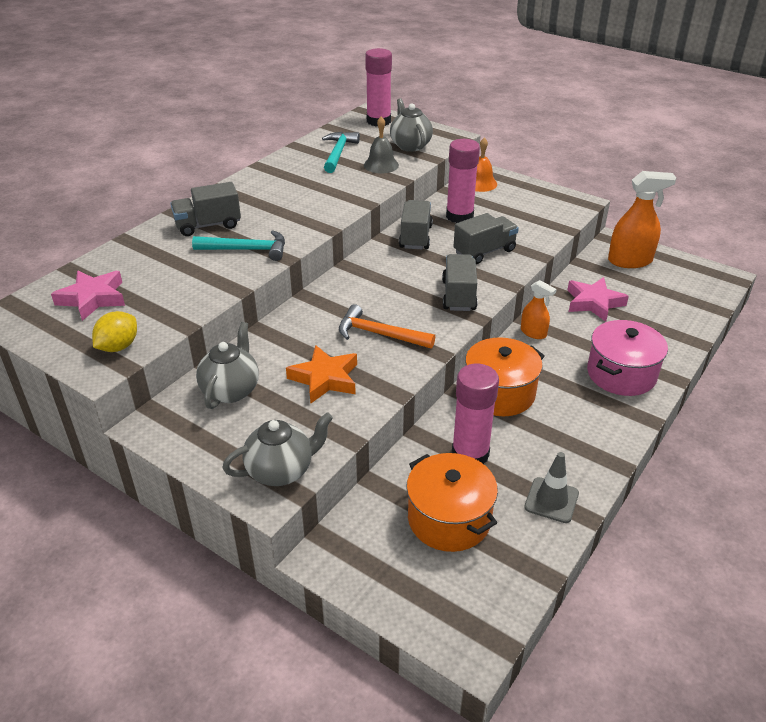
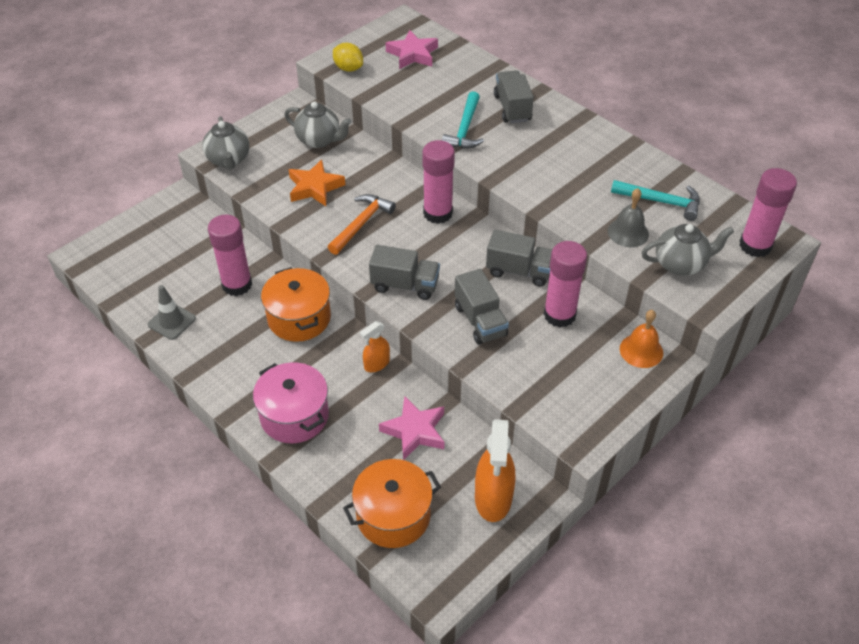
camera: 100 degrees right, 10 degrees up
(349, 287) = (438, 213): none -> pink glue stick
(449, 519) = (181, 261): orange pot -> orange pot (393, 515)

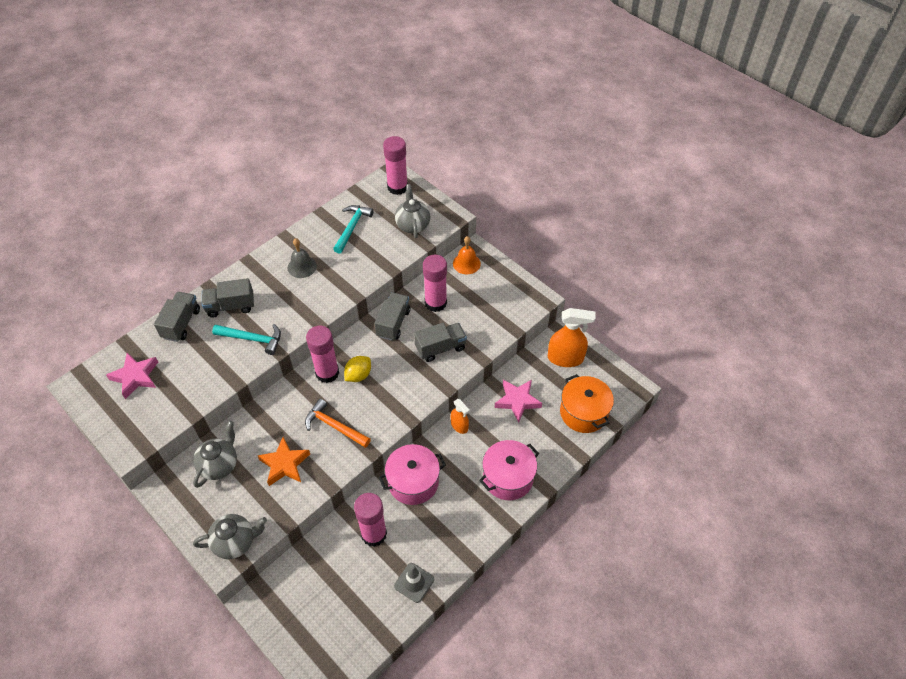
camera: 90 degrees left, 5 degrees up
(299, 318) = (413, 482): orange pot -> pink pot
(348, 68) = (145, 429): yellow lemon -> yellow lemon (358, 375)
(405, 285) = (404, 394): grey truck -> grey truck (181, 323)
(628, 232) = (381, 248): grey bell -> grey bell (302, 266)

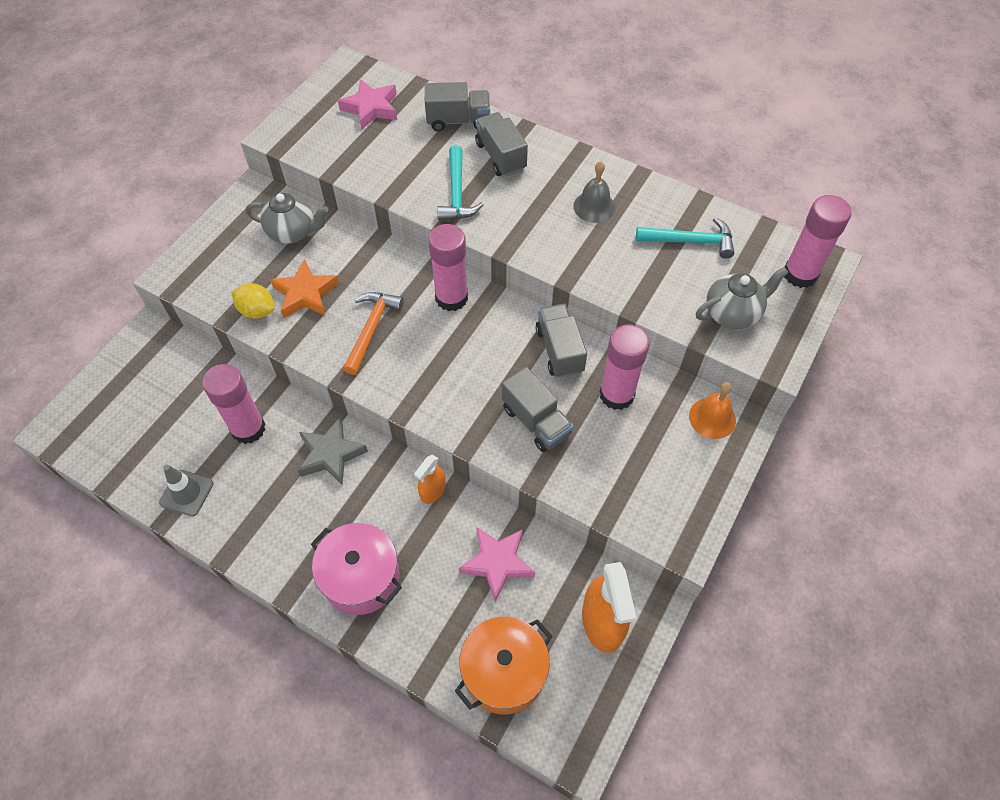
camera: 75 degrees right, 5 degrees up
(235, 542) = (196, 279): grey teapot -> none
(358, 375) = (458, 333): yellow lemon -> yellow lemon (257, 311)
(393, 323) = (559, 350): grey truck -> grey truck turned 105 degrees counterclockwise
(413, 482) = (331, 454): pink pot -> grey star

